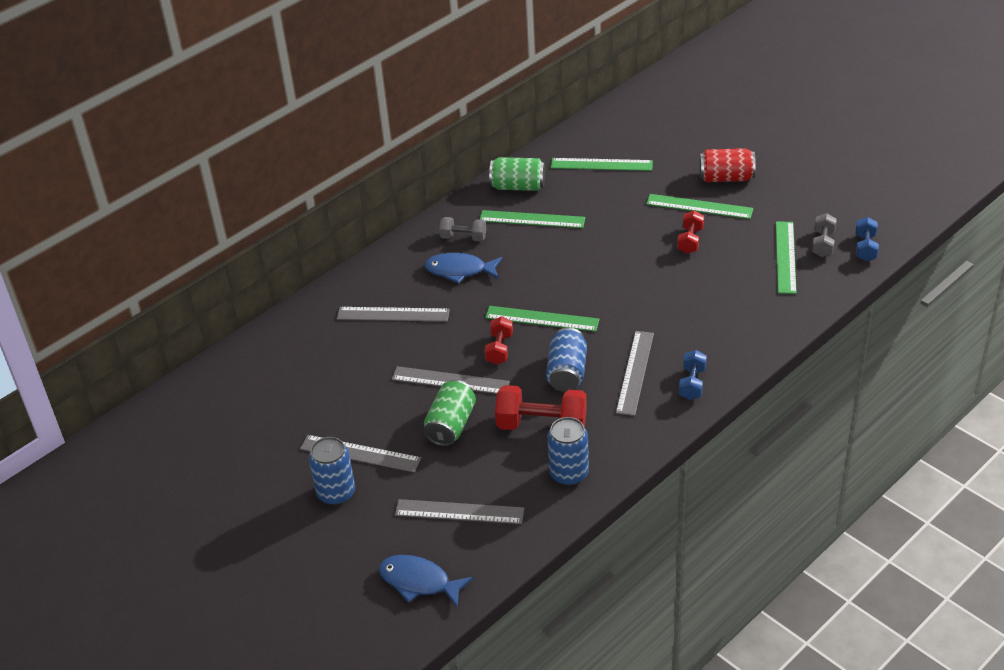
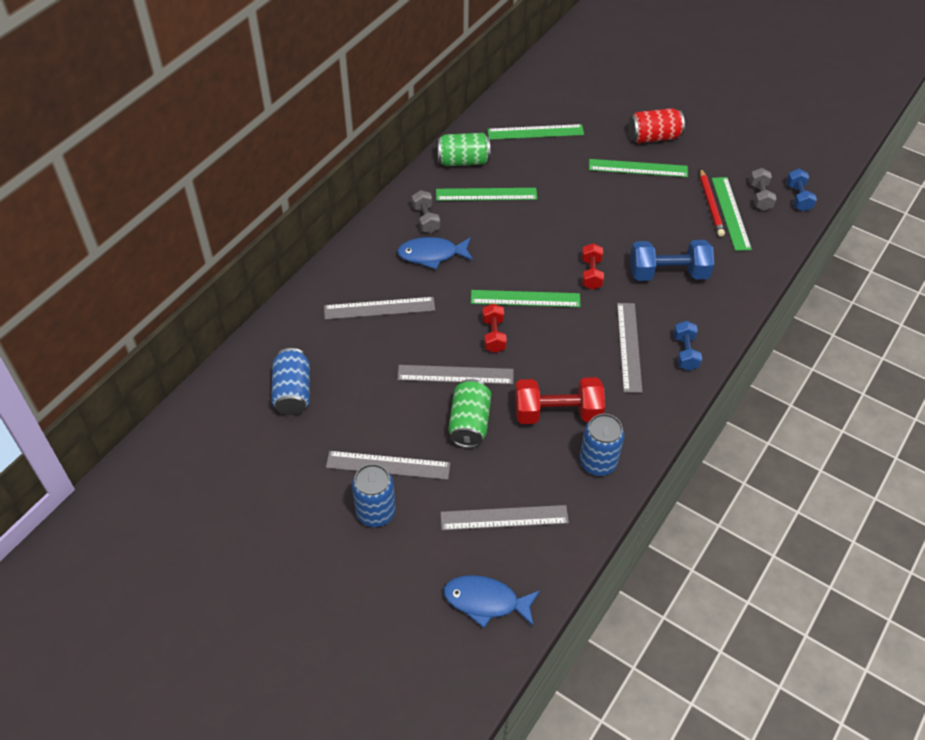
camera: 15 degrees left, 10 degrees up
(463, 237) = (426, 219): grey dumbbell -> grey dumbbell turned 75 degrees clockwise
(567, 372) = (565, 354): blue can -> blue can (293, 392)
(690, 240) = (640, 204): red dumbbell -> red dumbbell (591, 274)
(698, 308) = (668, 273): none -> blue dumbbell
(766, 247) = (710, 205): none -> red pencil

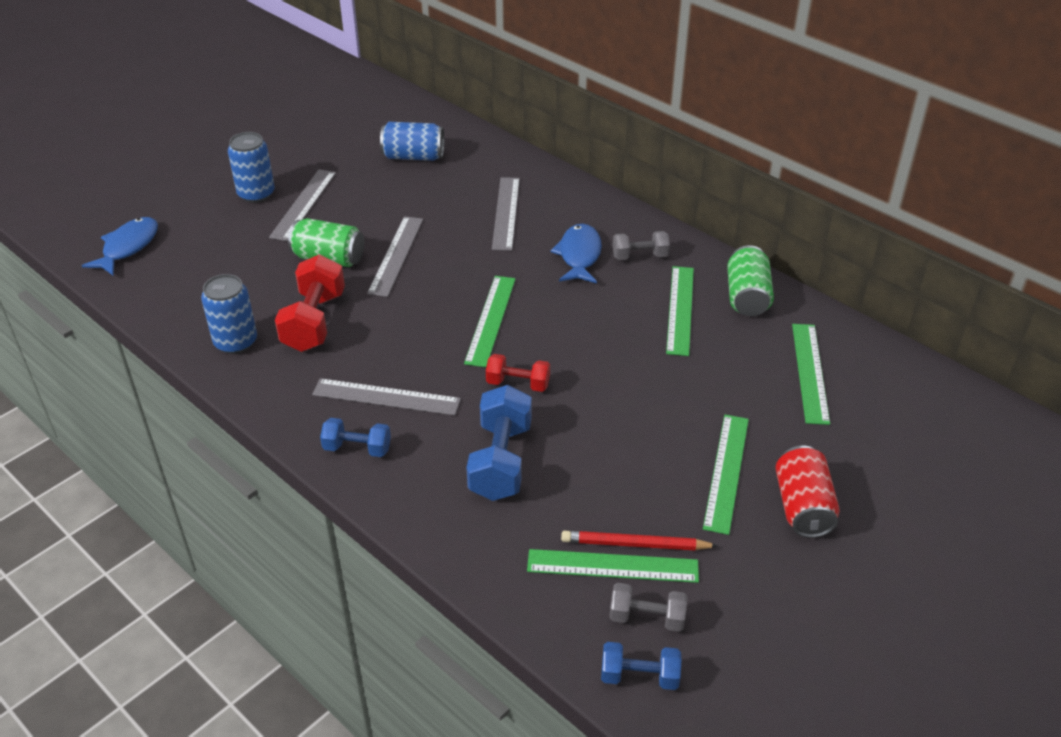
camera: 100 degrees right, 10 degrees down
(493, 335) = (441, 288): red dumbbell -> none
(504, 517) = (207, 268): grey ruler -> none

